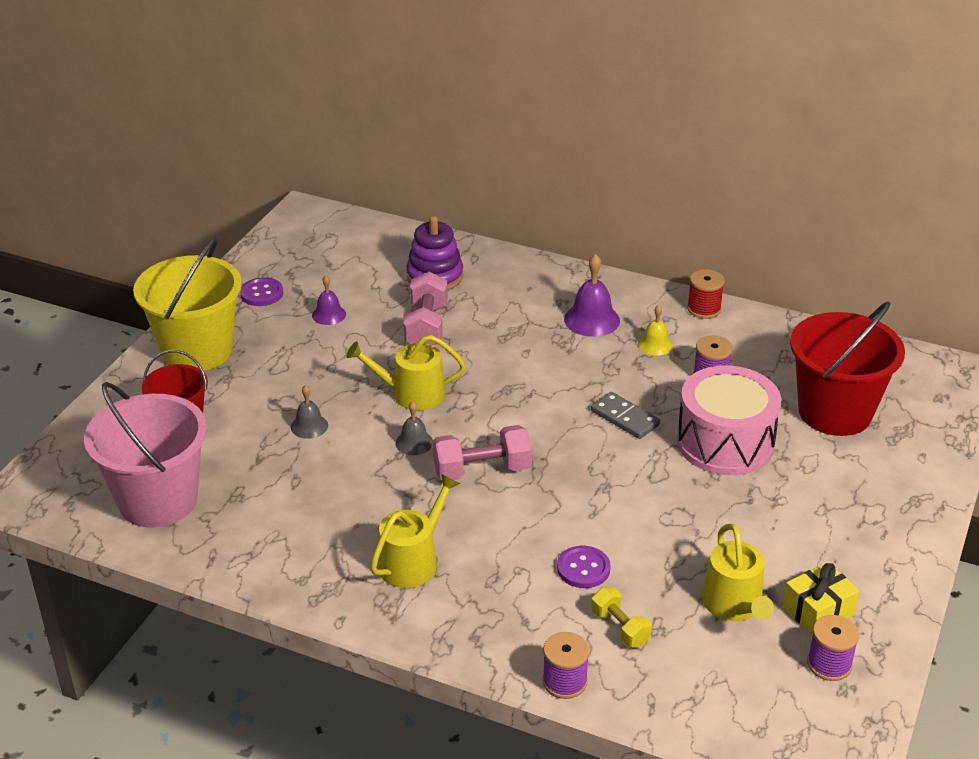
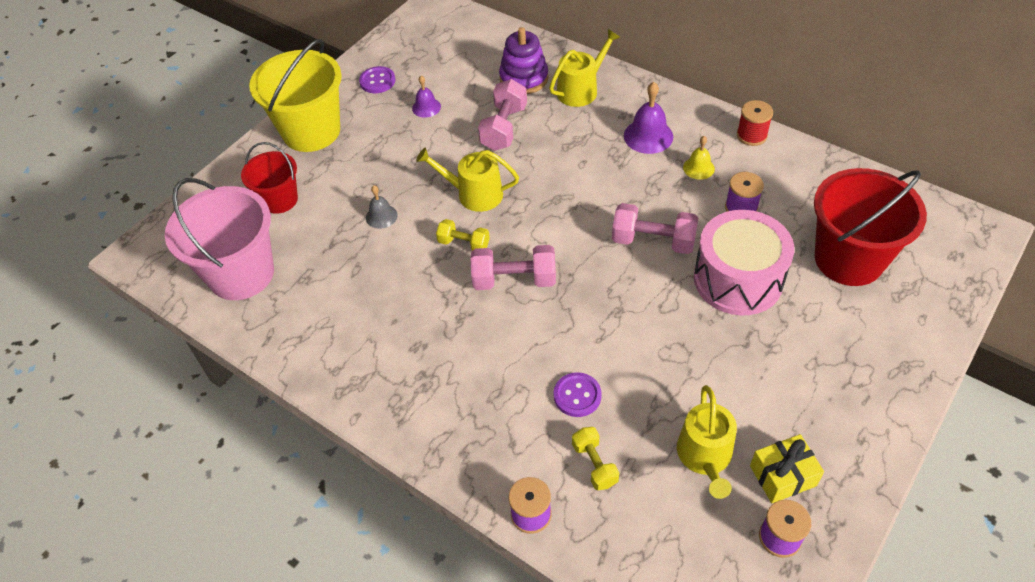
camera: 15 degrees right, 15 degrees up
(412, 561) = (431, 365): yellow watering can -> yellow watering can (581, 90)
(414, 442) = (464, 244): grey bell -> yellow dumbbell
(625, 418) = (653, 241): grey domino -> pink dumbbell

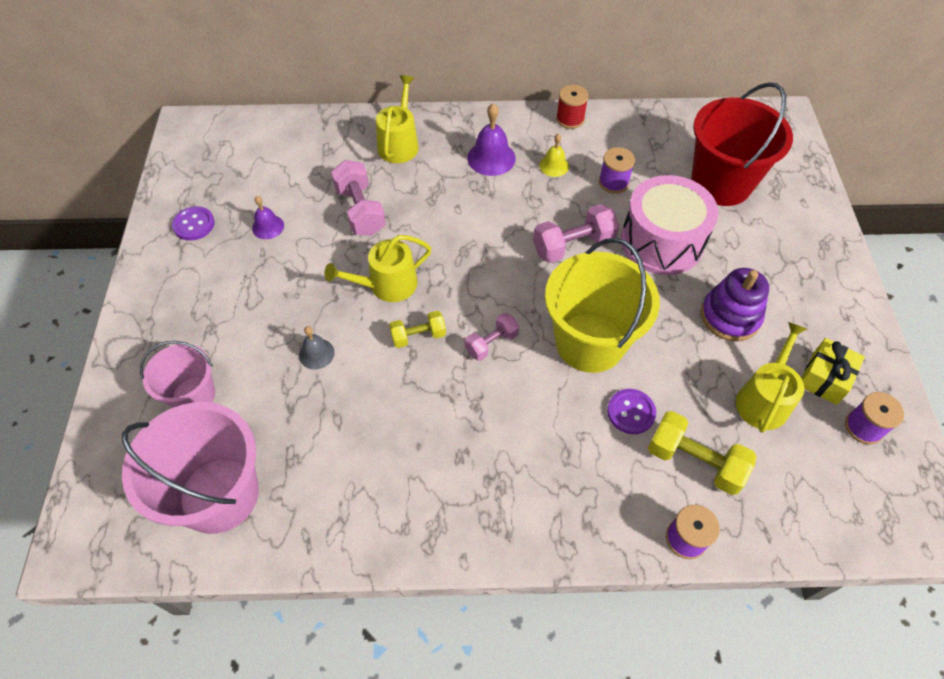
camera: 40 degrees left, 5 degrees up
(280, 200) = (193, 396): red bucket -> pink bucket
(311, 131) = (166, 308): yellow bucket -> yellow bucket (590, 342)
(514, 280) = (491, 343): pink dumbbell -> pink dumbbell, size x0.62
(524, 78) = (338, 156): purple stacking toy -> purple stacking toy (730, 316)
(594, 464) = (694, 461): yellow dumbbell -> yellow dumbbell, size x1.61
(705, 457) = (763, 399): yellow watering can -> yellow watering can turned 120 degrees counterclockwise

